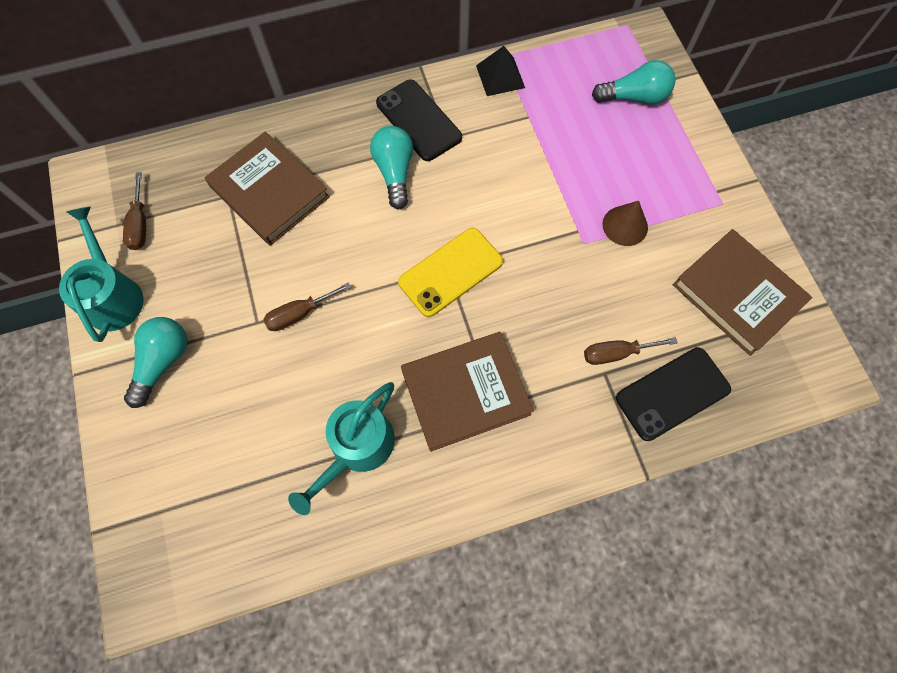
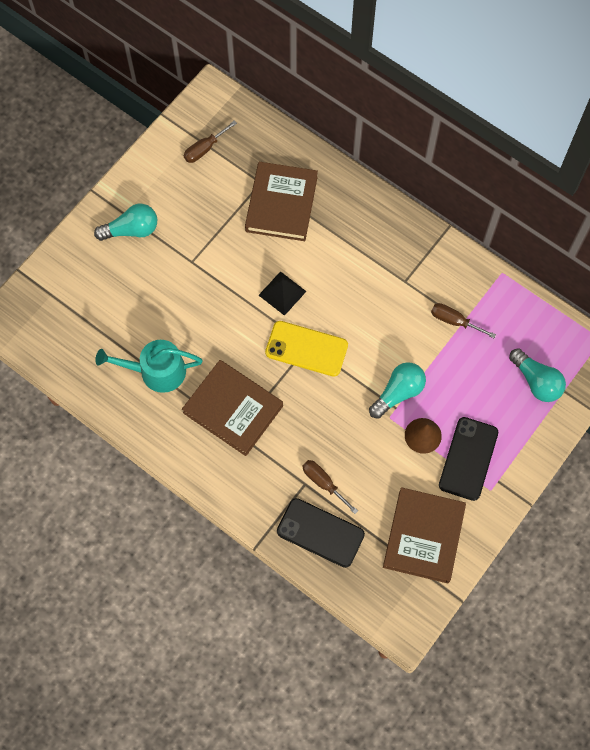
camera: 55 degrees right, 0 degrees up
(113, 295) = (150, 171): turquoise watering can -> none
(299, 314) = (214, 281): brown screwdriver -> brown screwdriver (454, 321)
(395, 172) = (352, 267): turquoise light bulb -> turquoise light bulb (398, 393)
(418, 120) = (404, 254): black phone -> black phone (468, 458)
(500, 76) = (482, 282): black pyramid -> black pyramid (282, 293)

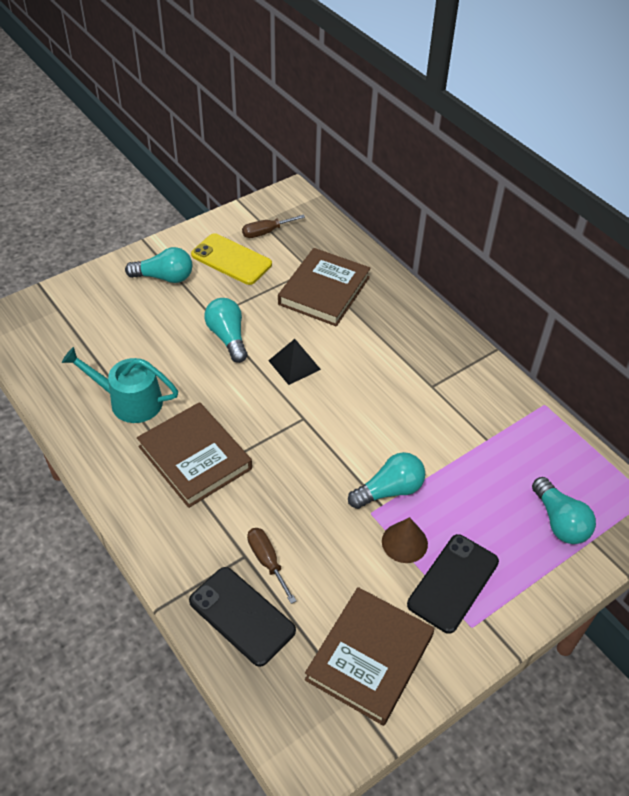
camera: 15 degrees right, 20 degrees down
(214, 280) = (228, 337): none -> turquoise light bulb
(306, 349) = (300, 421): yellow phone -> yellow phone (231, 259)
(454, 321) = (477, 436): brown screwdriver -> none

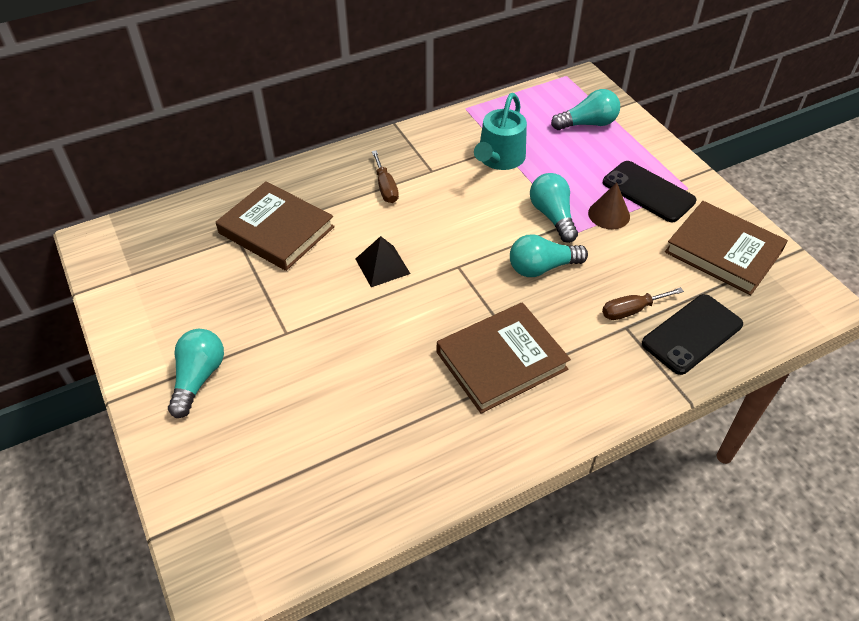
camera: 80 degrees left, 0 degrees up
(129, 401) = (408, 421): turquoise watering can -> turquoise watering can (499, 158)
(228, 337) = (326, 320): turquoise light bulb -> turquoise light bulb (542, 267)
(231, 259) = (192, 307): yellow phone -> none
(266, 232) = (155, 270): brown screwdriver -> brown screwdriver (385, 187)

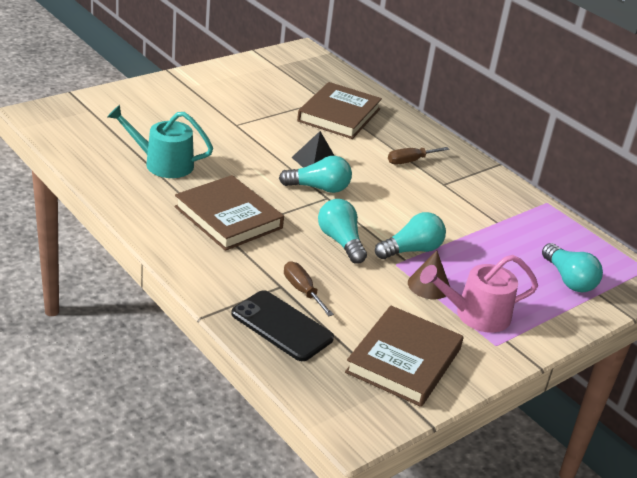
camera: 75 degrees right, 15 degrees down
(198, 378) = (189, 96): turquoise light bulb -> turquoise light bulb (319, 188)
(499, 158) = (480, 221): turquoise watering can -> turquoise watering can (163, 163)
(648, 192) = (476, 315): black phone -> pink watering can

